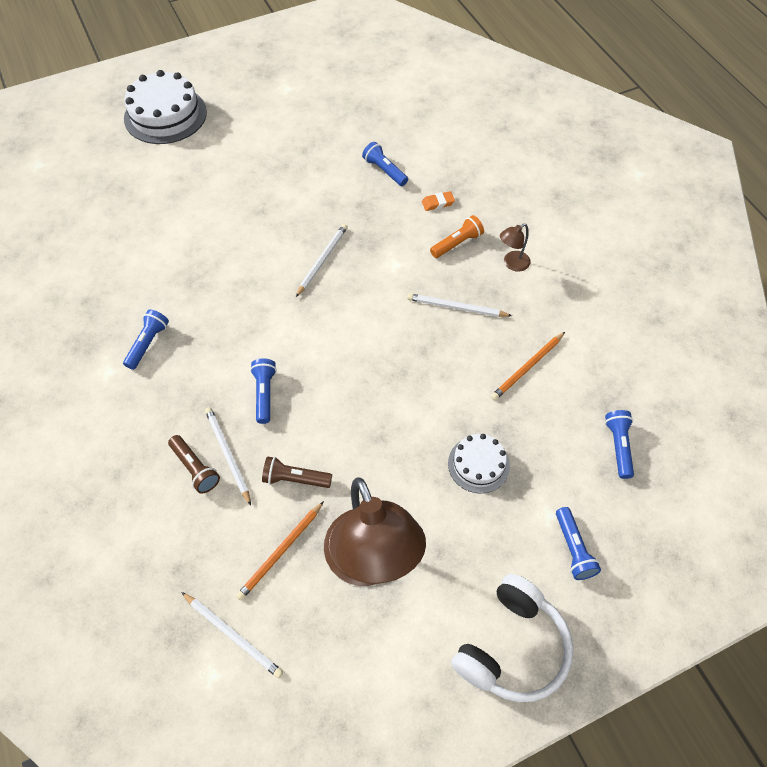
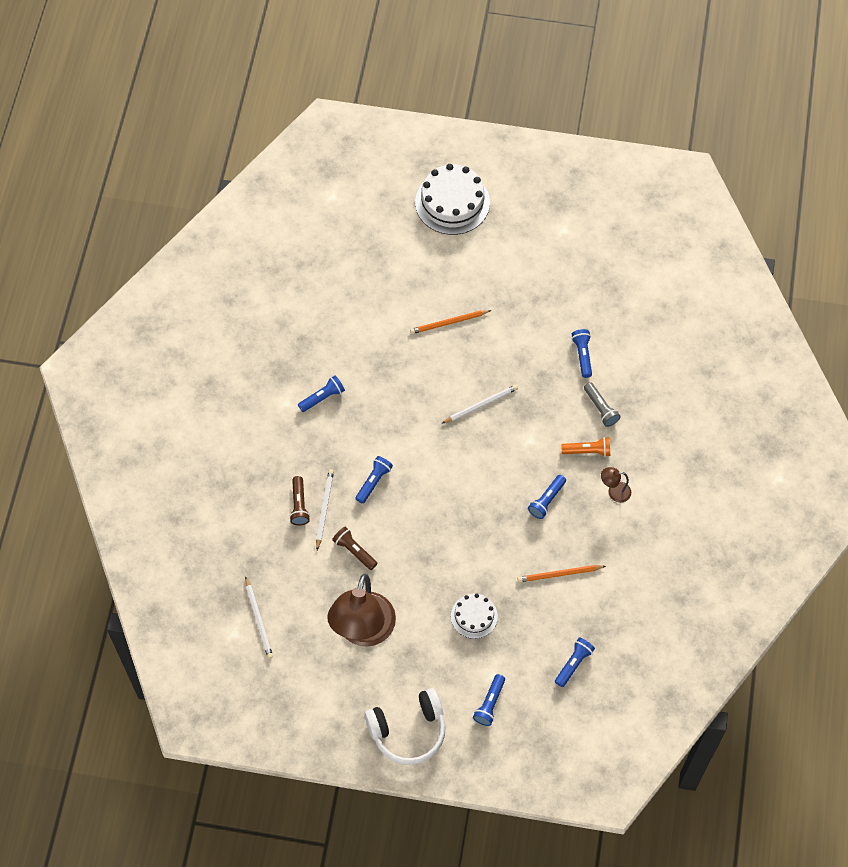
camera: 35 degrees right, 5 degrees up
(280, 552) = (316, 590): orange pencil -> orange pencil (448, 323)
(438, 203) = (600, 408): orange eraser -> grey flashlight
(456, 307) = (547, 500): white pencil -> blue flashlight

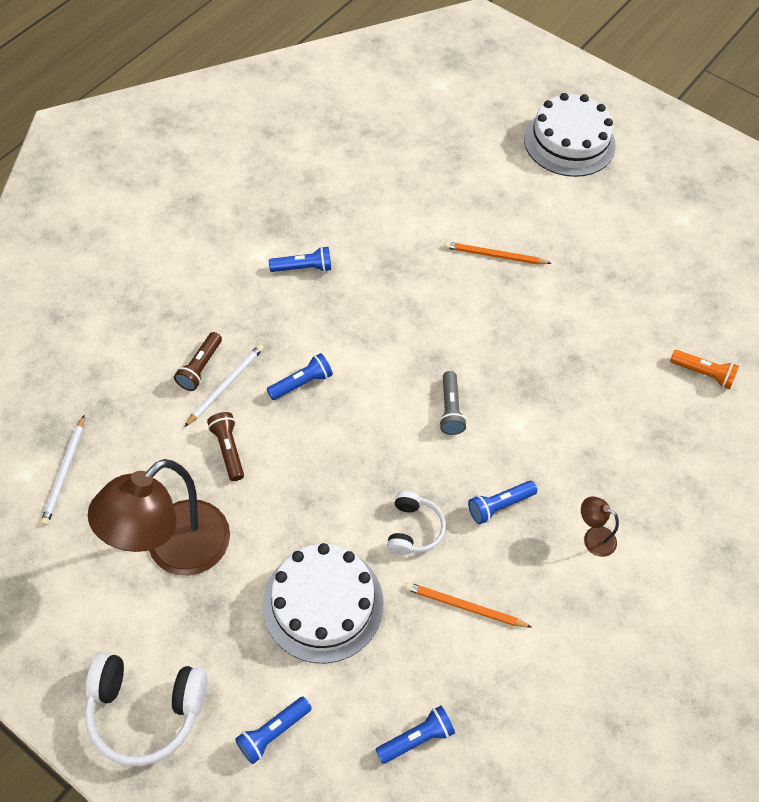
camera: 25 degrees right, 5 degrees down
(474, 616) = (323, 603): white cake -> white cake, size x1.77
(481, 405) = (481, 358): white pencil -> none
(502, 542) = (413, 529): none -> white headphones
(582, 355) = (636, 359): blue flashlight -> none
(587, 451) = (584, 471): orange flashlight -> orange flashlight (703, 373)
(600, 408) = (627, 429): grey flashlight -> grey flashlight (450, 409)

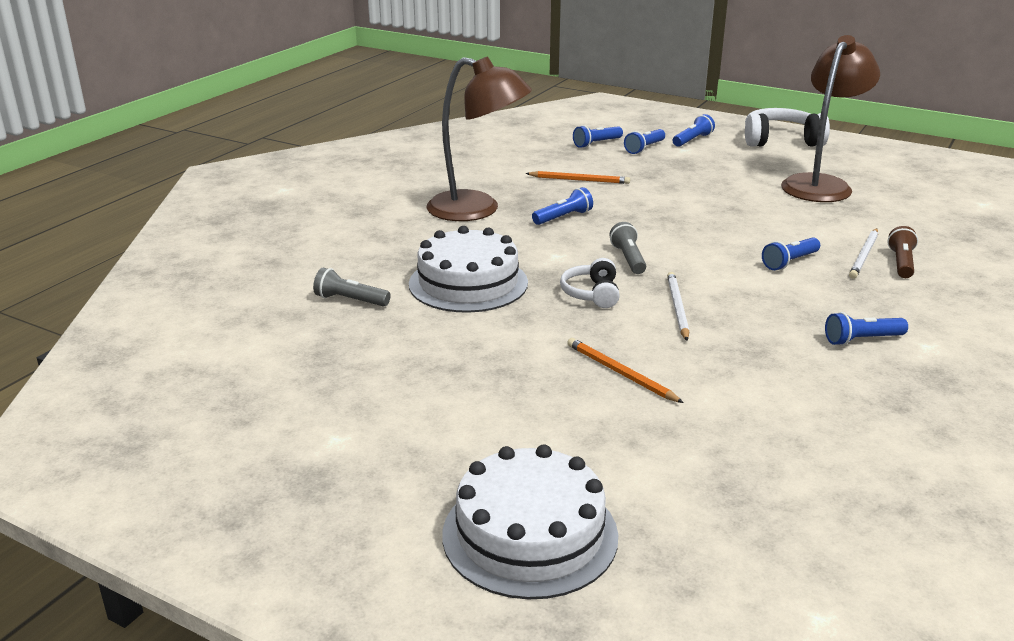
camera: 175 degrees right, 30 degrees down
(64, 472) = (952, 206): white pencil -> white pencil (677, 308)
(228, 450) = (825, 225): brown flashlight -> none
(323, 603) = (689, 175): white cake -> white cake (468, 283)
(352, 708) = (644, 148): none -> blue flashlight
(413, 529) = (634, 203): white headphones -> white headphones (592, 294)
(494, 255) = (620, 373): orange pencil -> orange pencil turned 135 degrees counterclockwise
(593, 538) = (477, 210): brown lamp -> brown lamp, size x2.46
(703, 373) = (350, 300): orange flashlight -> grey flashlight

